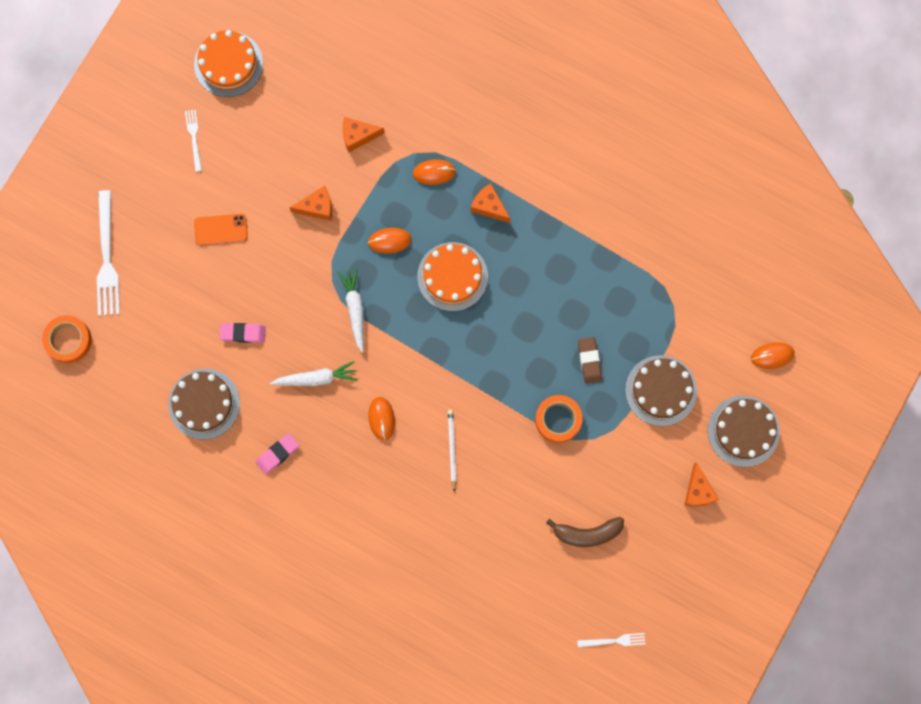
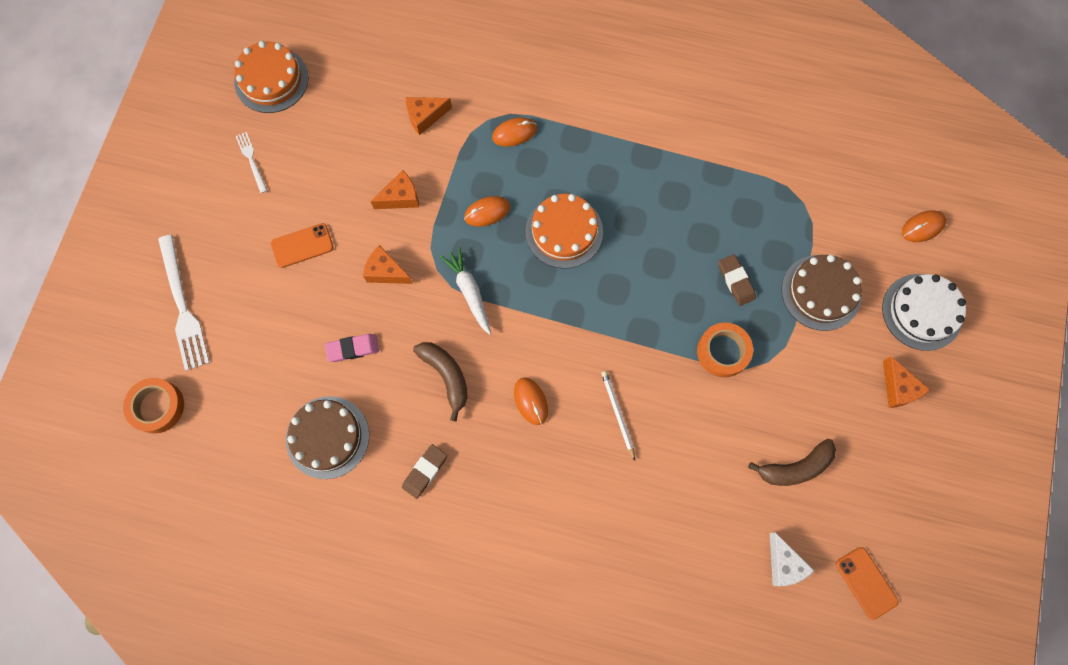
camera: 15 degrees left, 5 degrees down
(277, 454) = (425, 471): pink eraser -> brown eraser
(316, 378) = (446, 376): white carrot -> brown banana
(489, 206) = (581, 152): orange cheese -> orange cheese (386, 272)
(551, 608) = (784, 564): none -> white cheese
(614, 641) = (866, 582): white fork -> orange phone
(743, 431) = (922, 312): brown cake -> white cake

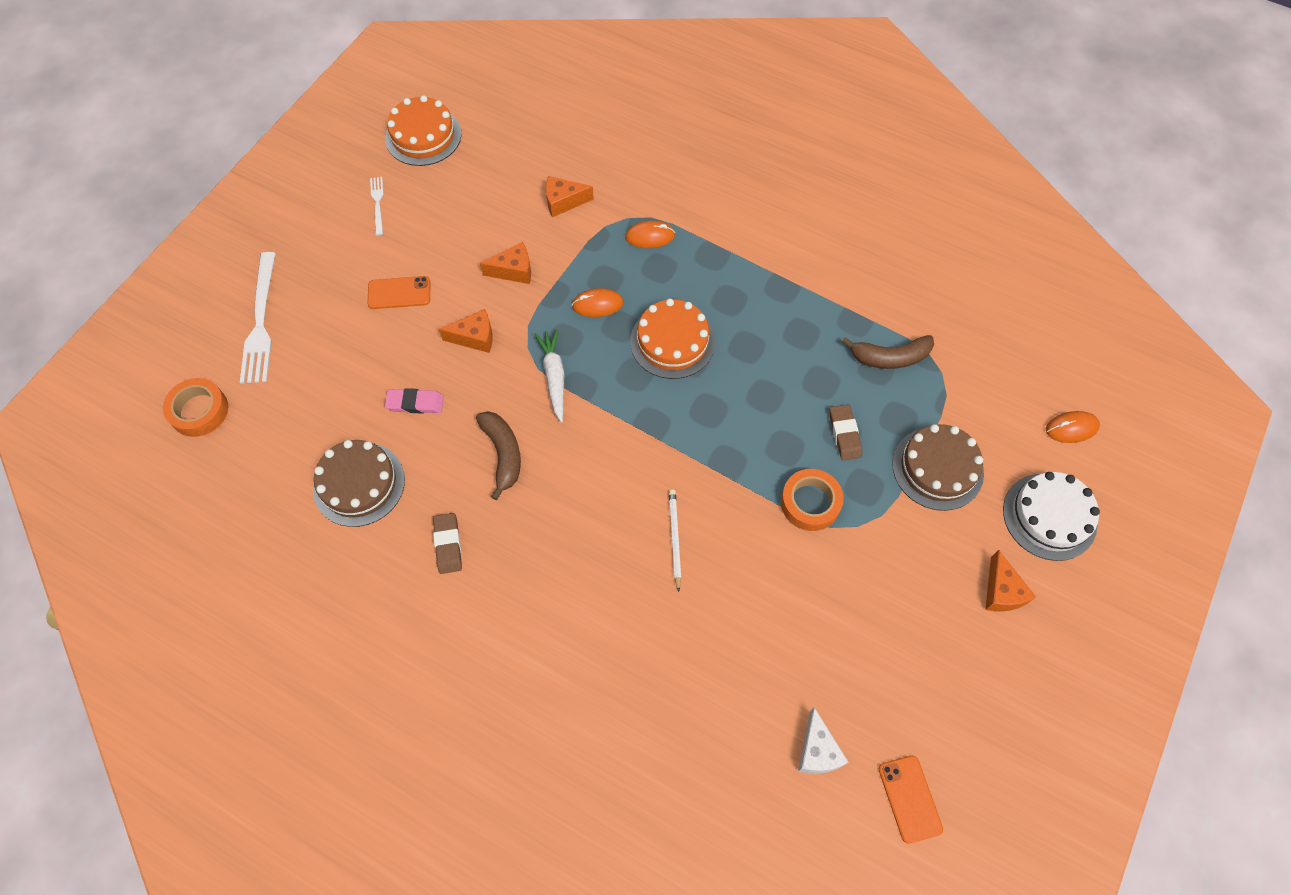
camera: 15 degrees right, 10 degrees down
(386, 272) = (475, 337): orange cheese -> orange cheese turned 135 degrees clockwise
(425, 471) = (448, 544): brown eraser -> brown eraser turned 60 degrees counterclockwise
(531, 401) = (584, 501): orange mouse -> none
(795, 467) = (859, 647): brown banana -> brown banana (890, 357)

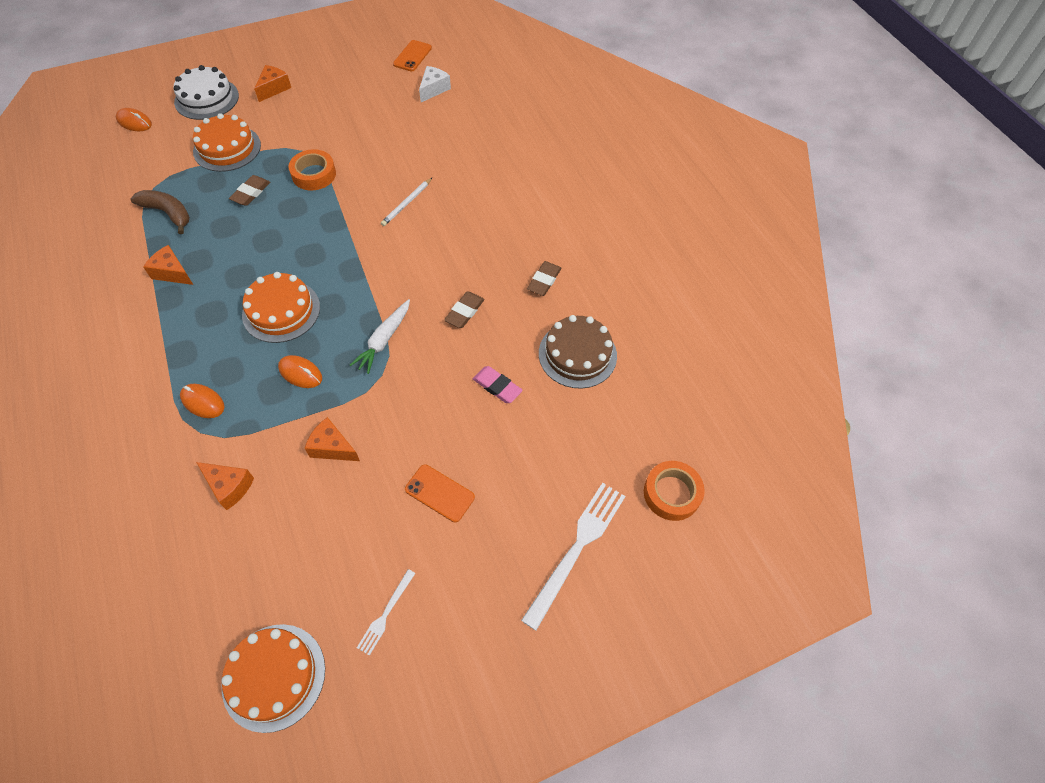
camera: 145 degrees left, 5 degrees down
(475, 337) = (412, 409): orange cheese -> orange cheese (172, 273)
(503, 454) = (464, 312): brown banana -> brown eraser
(937, 468) = (227, 148): brown cake -> orange cake

